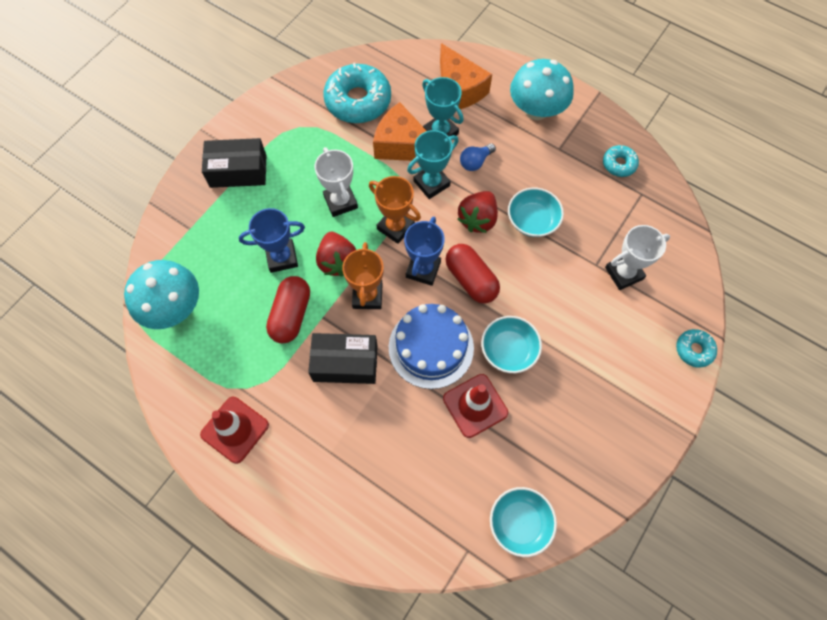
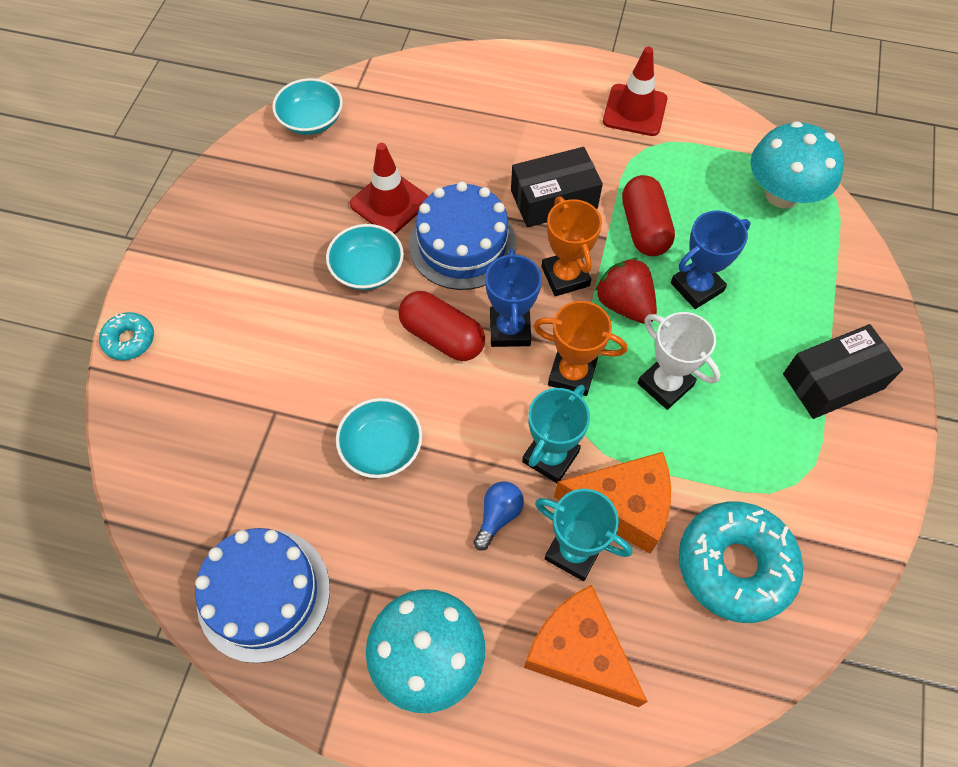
camera: 160 degrees right, 5 degrees down
(478, 219) = (462, 422): red strawberry -> none
(619, 164) = (263, 594): turquoise donut -> blue cake
(624, 273) = (233, 411): white trophy -> none

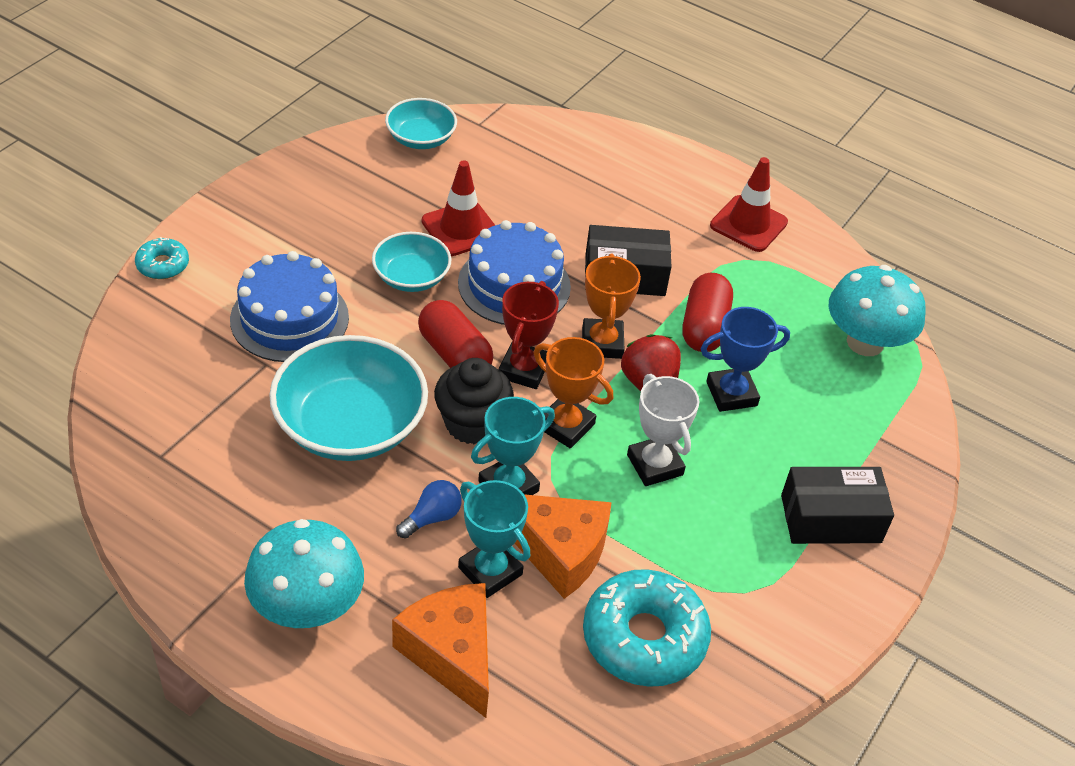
camera: 15 degrees right, 15 degrees down
(263, 594) = (182, 504): blue cake -> blue cake (289, 318)
(382, 447) = (350, 425): turquoise bowl -> turquoise bowl, size x1.77
(489, 403) = (472, 423): none -> black cupcake
(510, 329) = (523, 369): blue trophy -> red trophy

